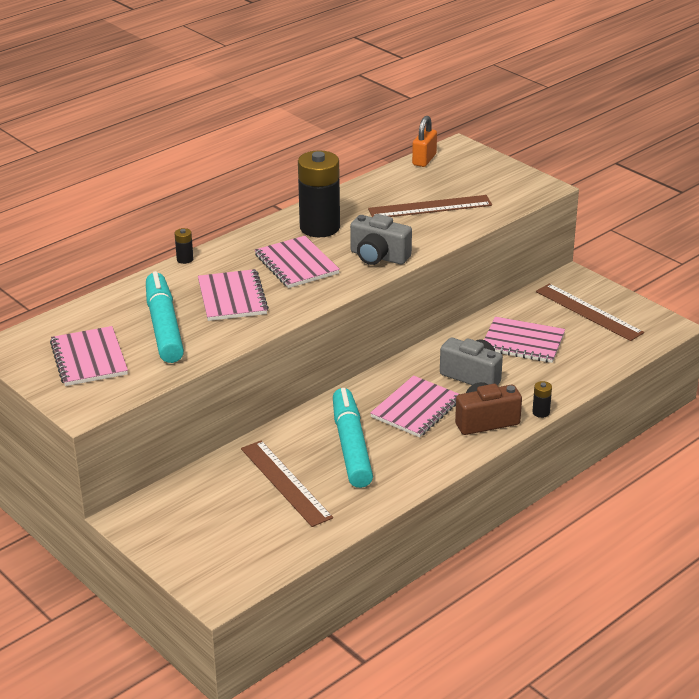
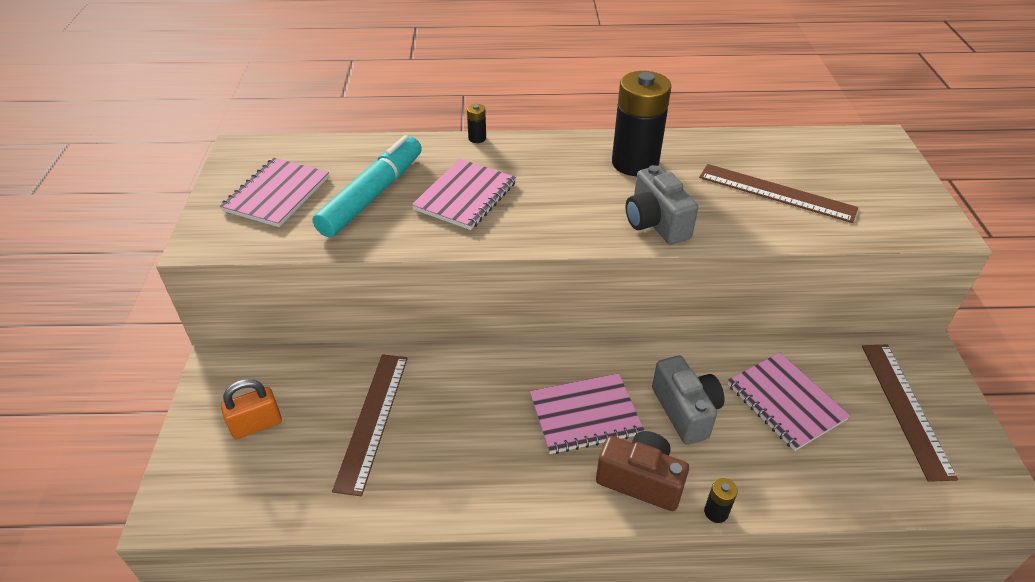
camera: 40 degrees right, 10 degrees up
(296, 264) = (565, 191): pink notebook -> none
(351, 446) = (474, 419): turquoise marker -> none
(424, 160) = (828, 138): orange padlock -> orange padlock (257, 425)

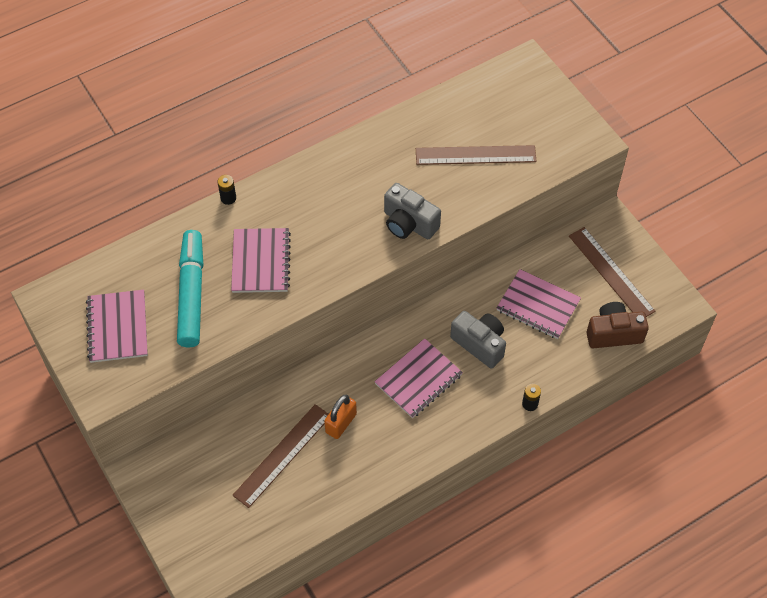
camera: 30 degrees left, 15 degrees up
(257, 425) = (206, 499): orange padlock -> orange padlock (341, 423)
(372, 420) = (282, 455): brown ruler -> brown ruler turned 60 degrees clockwise
(635, 163) = (363, 170): black battery -> none
(640, 480) = (476, 406): brown camera -> brown camera (613, 333)

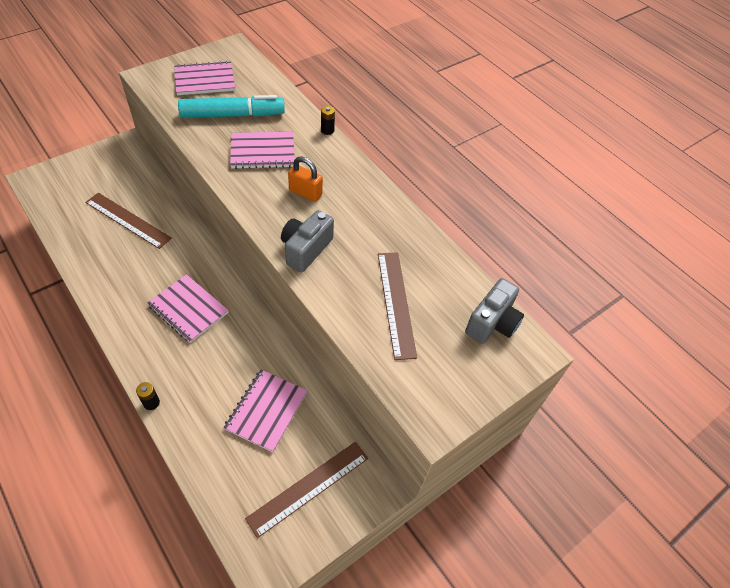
camera: 80 degrees right, 5 degrees down
(341, 423) = (151, 256): orange padlock -> orange padlock (305, 193)
(479, 344) = (223, 358): grey camera -> grey camera (492, 323)
(613, 333) = (229, 488): brown camera -> none

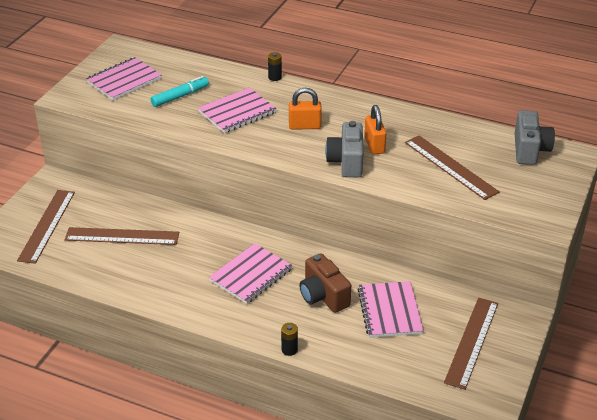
camera: 25 degrees left, 15 degrees down
(86, 183) = (47, 225): none -> brown ruler
(188, 309) = (251, 275): pink notebook -> pink notebook turned 60 degrees counterclockwise
(226, 363) = (323, 296): none -> brown camera
(232, 115) = (180, 96): turquoise marker -> turquoise marker, size x0.60
(347, 243) = (374, 145): none -> orange padlock

